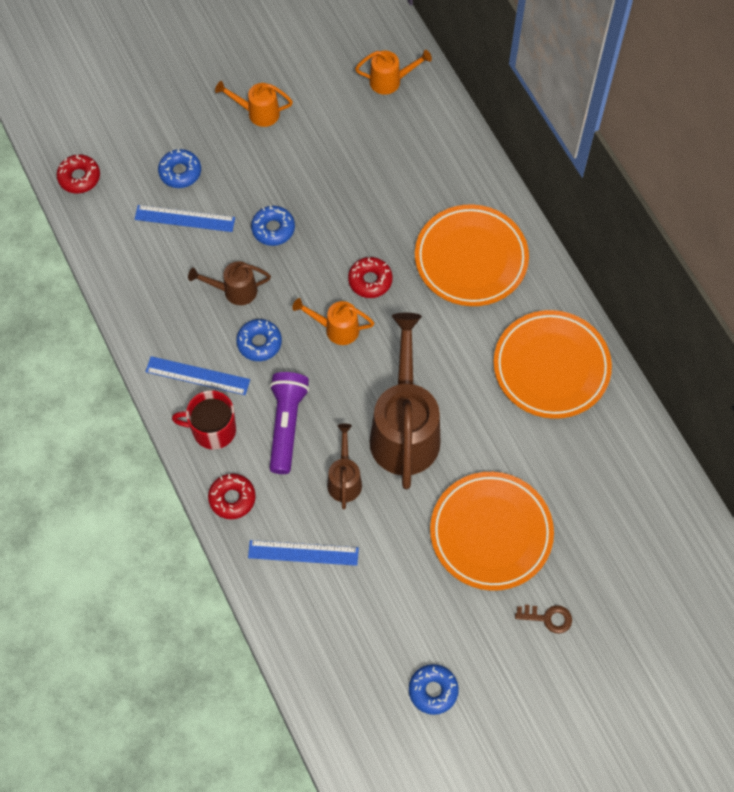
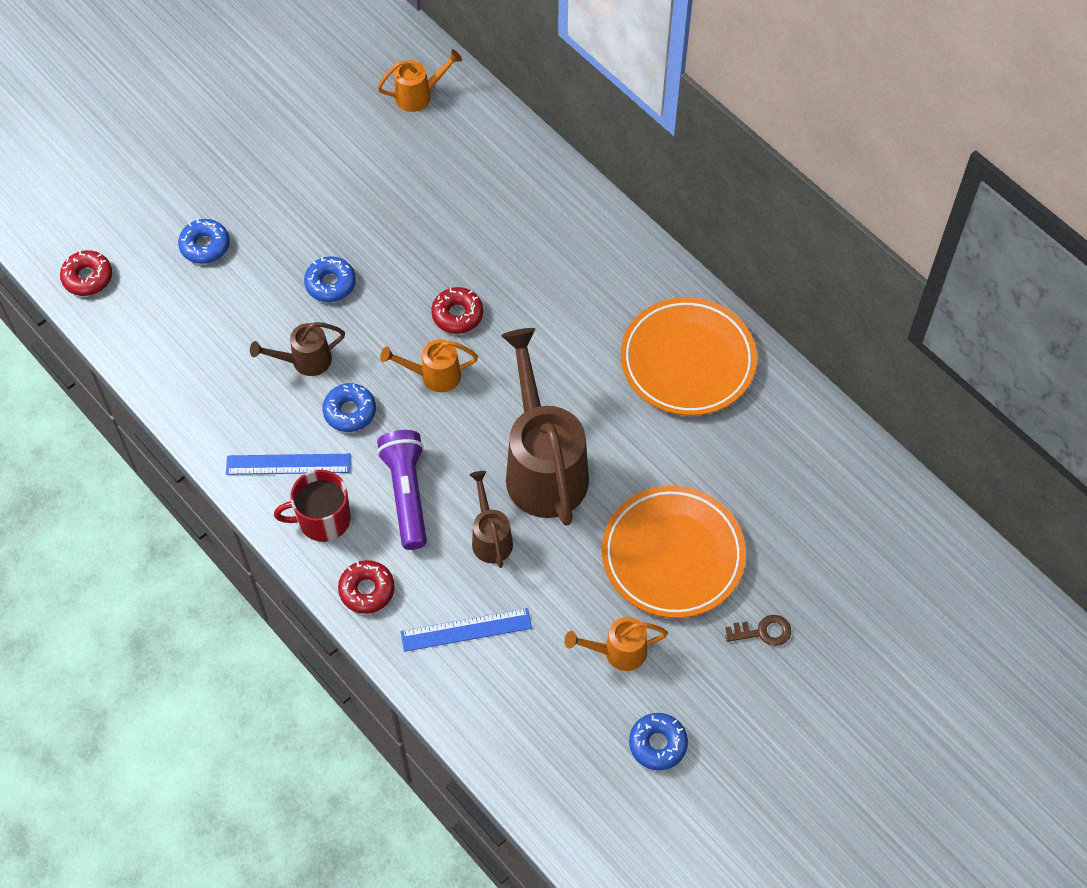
camera: 15 degrees left, 5 degrees down
(184, 218) = (224, 295): blue ruler -> none
(258, 113) = (278, 161): orange watering can -> orange watering can (618, 652)
(471, 259) = (564, 266): orange plate -> none

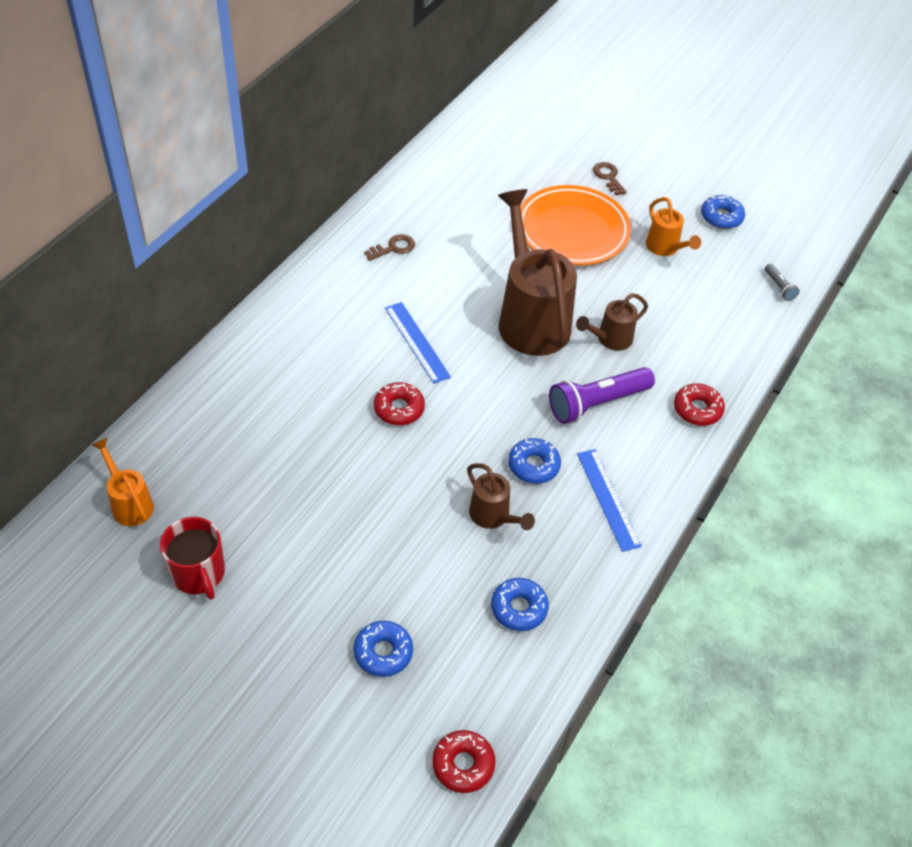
camera: 110 degrees left, 10 degrees down
(322, 519) = (649, 457): red mug -> red mug (198, 573)
(330, 283) = (396, 519): blue donut -> blue donut (519, 608)
(434, 375) = (471, 411): orange watering can -> none
(466, 630) = (696, 338): blue ruler -> blue ruler (417, 342)
(518, 761) = (779, 287): none -> grey flashlight
(543, 467) = (531, 318): brown watering can -> brown watering can turned 105 degrees clockwise
(687, 361) = (393, 248): orange plate -> brown key

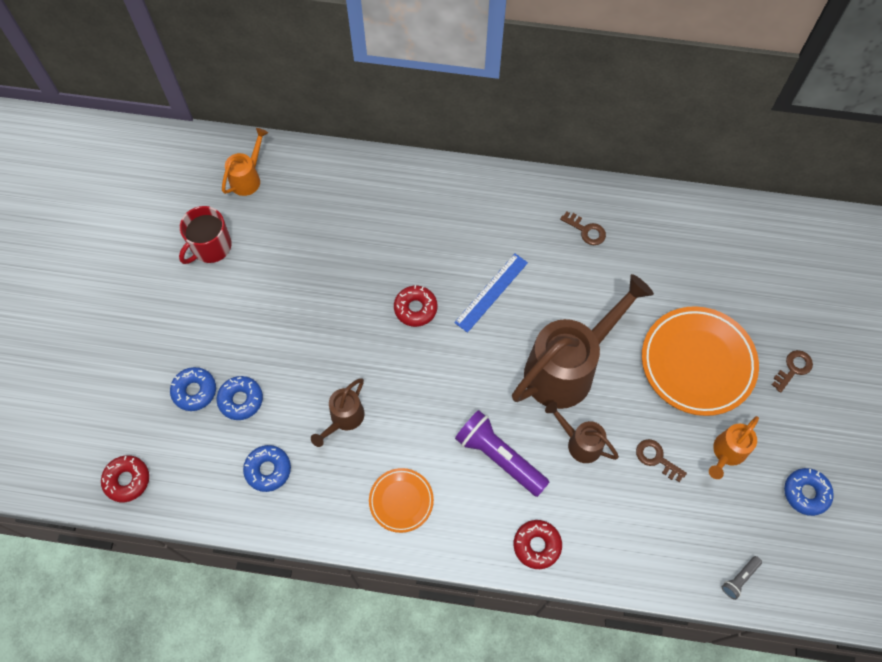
camera: 70 degrees right, 15 degrees up
(533, 465) = (408, 430): blue donut -> blue donut (241, 400)
(608, 499) = (401, 501): blue ruler -> orange plate
(649, 294) = (656, 458): none -> brown key

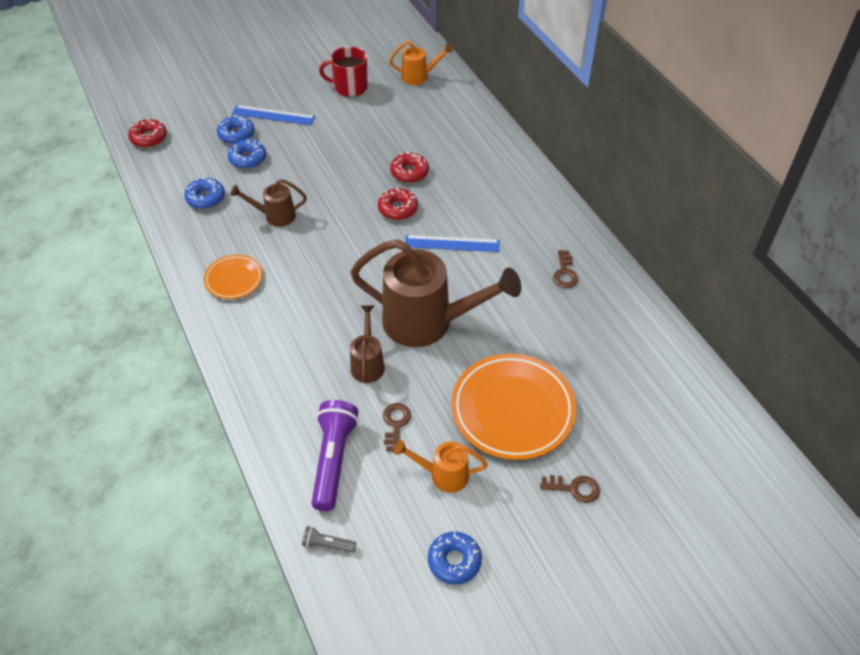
camera: 55 degrees right, 15 degrees down
(194, 341) = (273, 115): none -> blue ruler
(499, 457) = (314, 318): purple flashlight -> purple flashlight (333, 459)
(537, 545) = (256, 379): red donut -> red donut (409, 172)

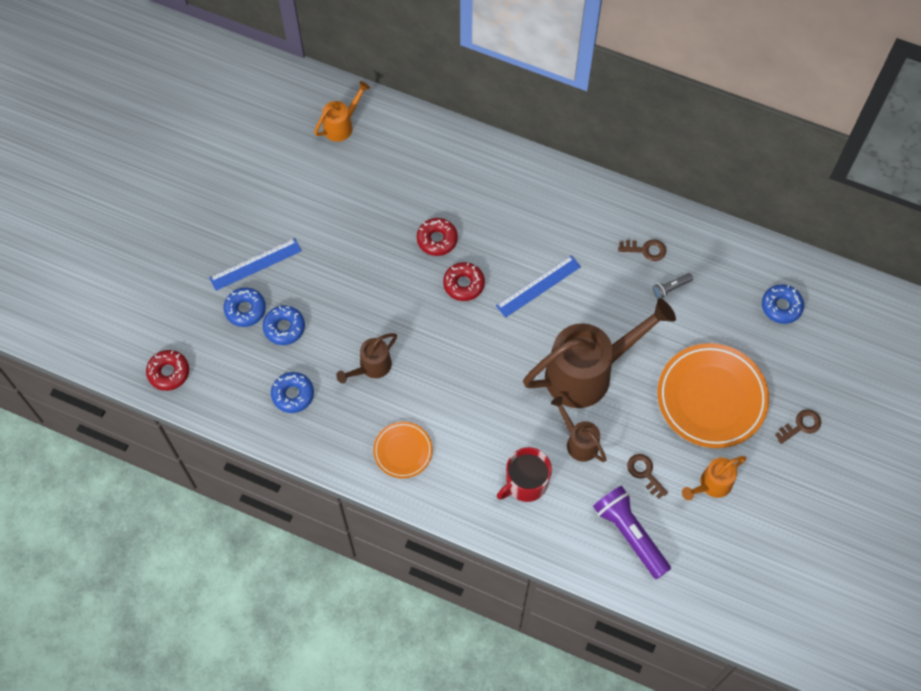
camera: 40 degrees left, 15 degrees up
(327, 544) = (686, 595): grey flashlight -> grey flashlight (670, 288)
(350, 87) = (291, 182): red mug -> red mug (525, 483)
(454, 561) = (773, 538): blue donut -> blue donut (781, 306)
(565, 273) = (646, 250): brown key -> brown key turned 45 degrees counterclockwise

